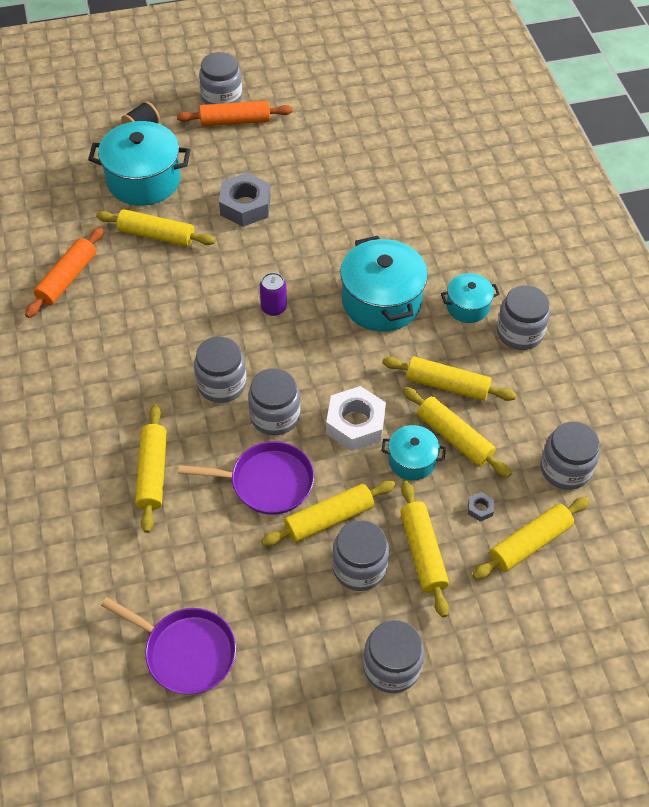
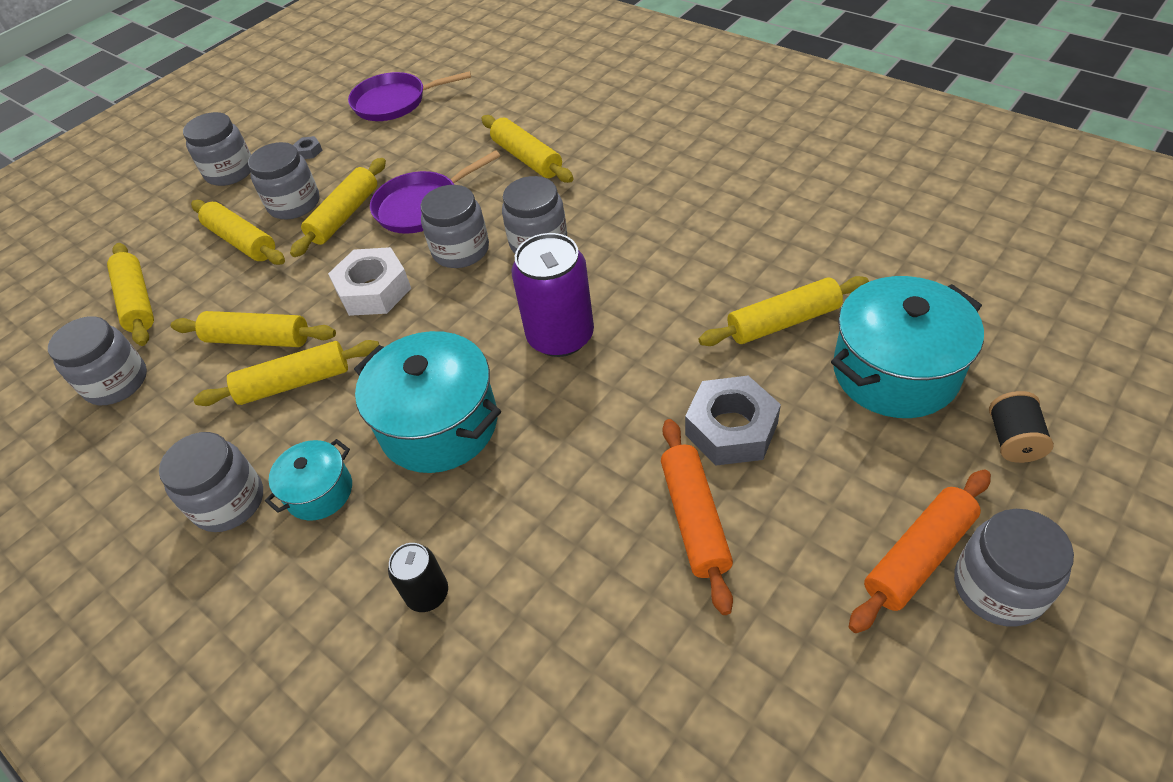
camera: 150 degrees right, 5 degrees down
(67, 279) = (804, 225): orange rolling pin -> orange rolling pin (694, 518)
(273, 307) = (560, 336): purple can -> purple can, size x1.90
(411, 461) = (293, 295): turquoise pot -> none
(443, 228) = (427, 593): none -> black can
(480, 509) = (200, 299): grey nut -> grey nut (309, 151)
(530, 543) = (137, 302): yellow rolling pin -> yellow rolling pin turned 45 degrees counterclockwise

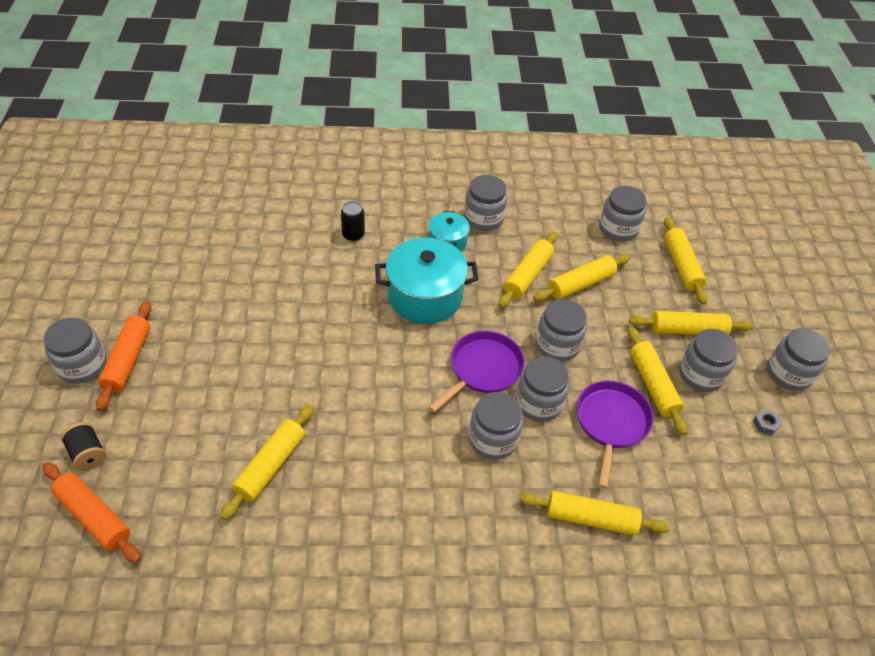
camera: 130 degrees right, 0 degrees up
(137, 302) = (681, 266): yellow rolling pin -> yellow rolling pin turned 60 degrees clockwise
(374, 290) = (557, 345): white nut -> grey jar
(394, 102) = (784, 520): purple pan -> purple pan (483, 369)
(560, 336) = (408, 378): purple can -> none
(694, 518) = (252, 321): orange rolling pin -> orange rolling pin (94, 517)
(731, 429) = (261, 375): grey nut -> none
(895, 372) = (177, 465): turquoise pot -> none

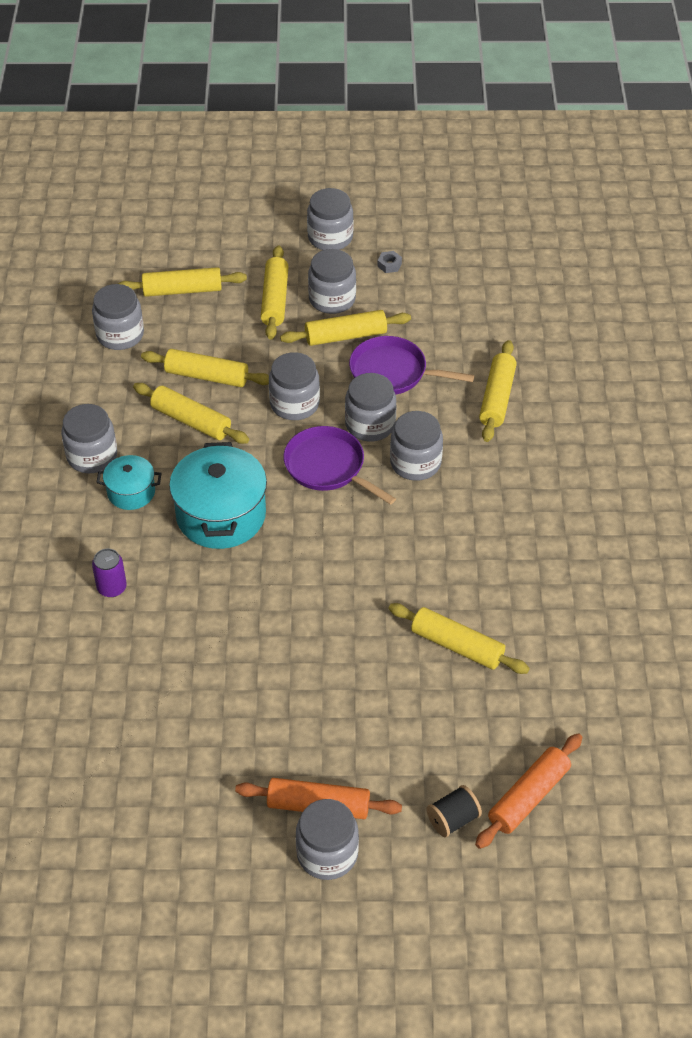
camera: 85 degrees left, 0 degrees up
(353, 235) = (112, 587): black can -> purple can
(581, 284) = (206, 376): yellow rolling pin -> yellow rolling pin turned 45 degrees counterclockwise

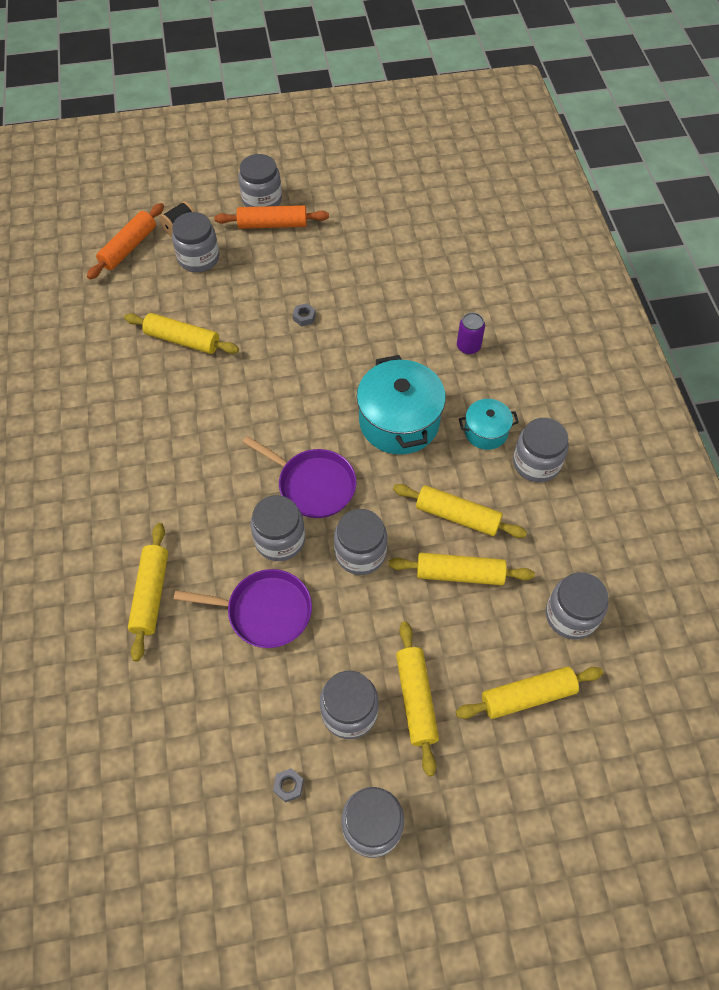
camera: 170 degrees right, 10 degrees up
(301, 654) = (304, 317): none -> grey nut
(345, 336) = (323, 655): yellow rolling pin -> none
(415, 463) = (230, 502): grey jar -> grey jar (198, 258)

